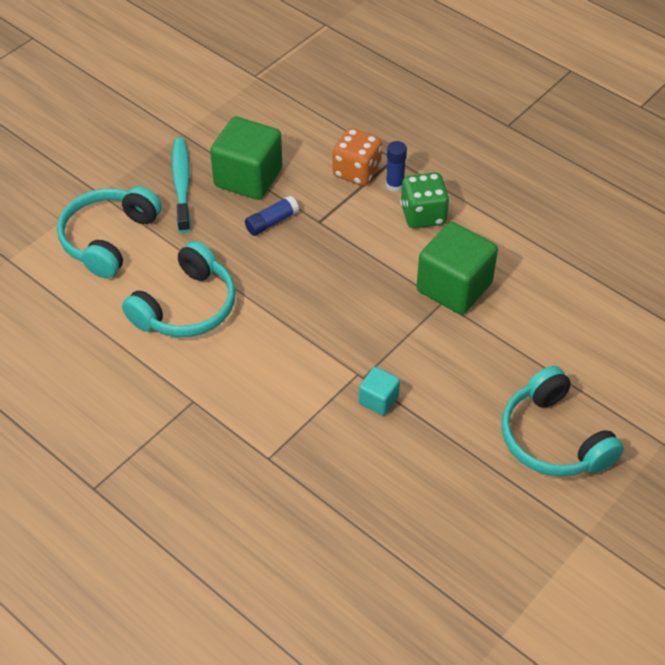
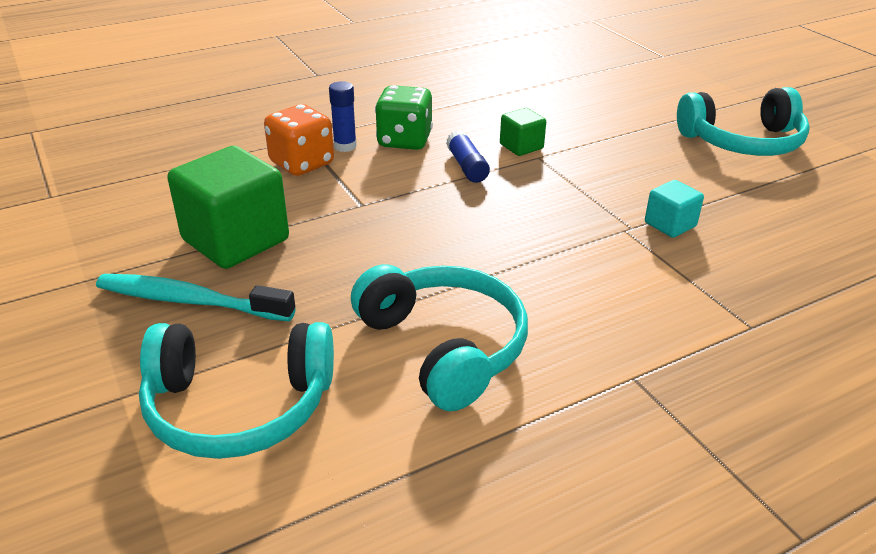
camera: 70 degrees left, 15 degrees down
(109, 239) = (239, 405): turquoise headphones -> turquoise headphones turned 45 degrees counterclockwise
(272, 222) = (334, 238): blue glue stick -> blue glue stick (467, 166)
(454, 287) = (521, 146): green cube -> green cube, size x0.50

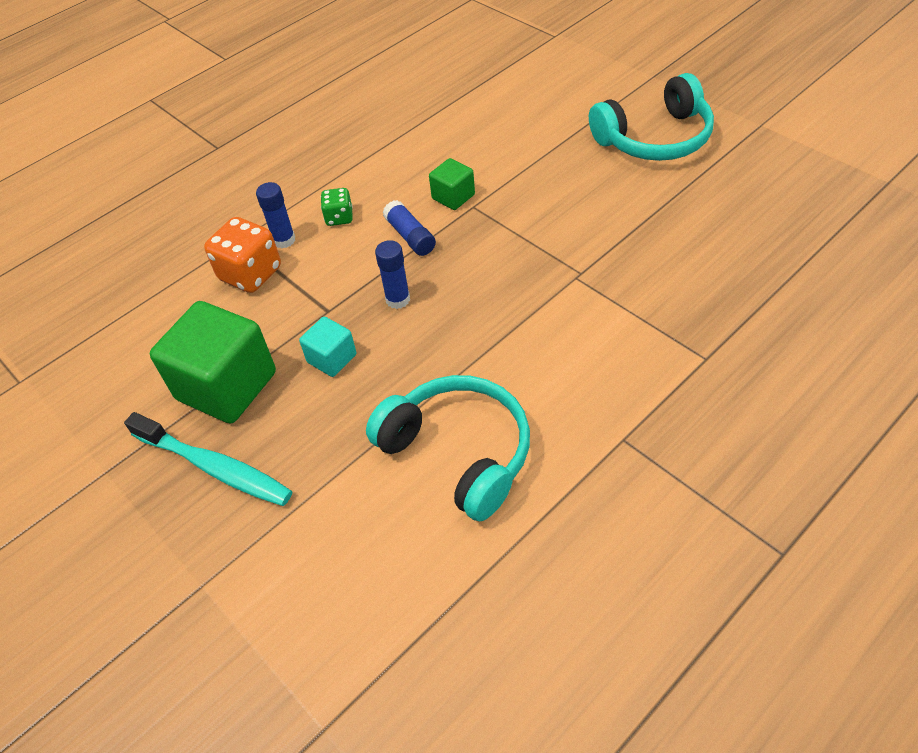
camera: 10 degrees left, 15 degrees up
(190, 301) = (215, 467): turquoise toothbrush -> turquoise toothbrush turned 150 degrees counterclockwise
(239, 405) = (307, 564): turquoise headphones -> none
(404, 141) = (339, 218): green dice -> green dice, size x0.56
(434, 210) = (398, 299): none -> blue glue stick
(670, 224) = (613, 260): turquoise cube -> turquoise cube (332, 358)

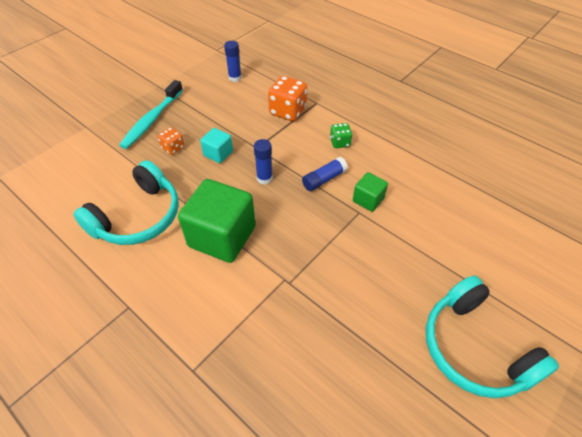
camera: 80 degrees right, 0 degrees up
(227, 386) = (204, 116): green cube -> green cube (222, 236)
(284, 240) = (317, 121): blue glue stick -> blue glue stick (235, 78)
(303, 423) = (173, 148): none -> orange dice

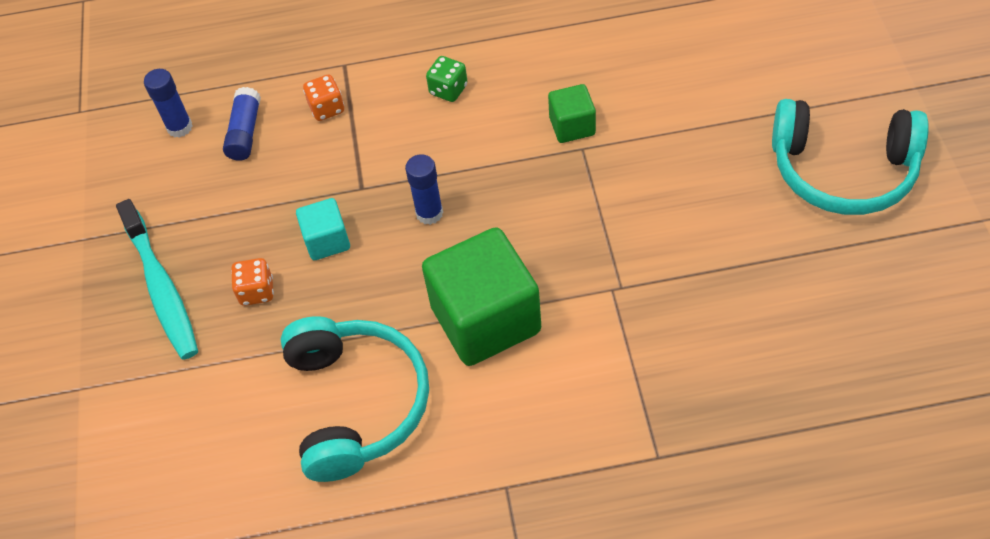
camera: 45 degrees left, 5 degrees up
(288, 111) = (327, 108): orange dice -> orange dice, size x0.56
(324, 179) = (495, 149): blue glue stick -> blue glue stick (245, 132)

